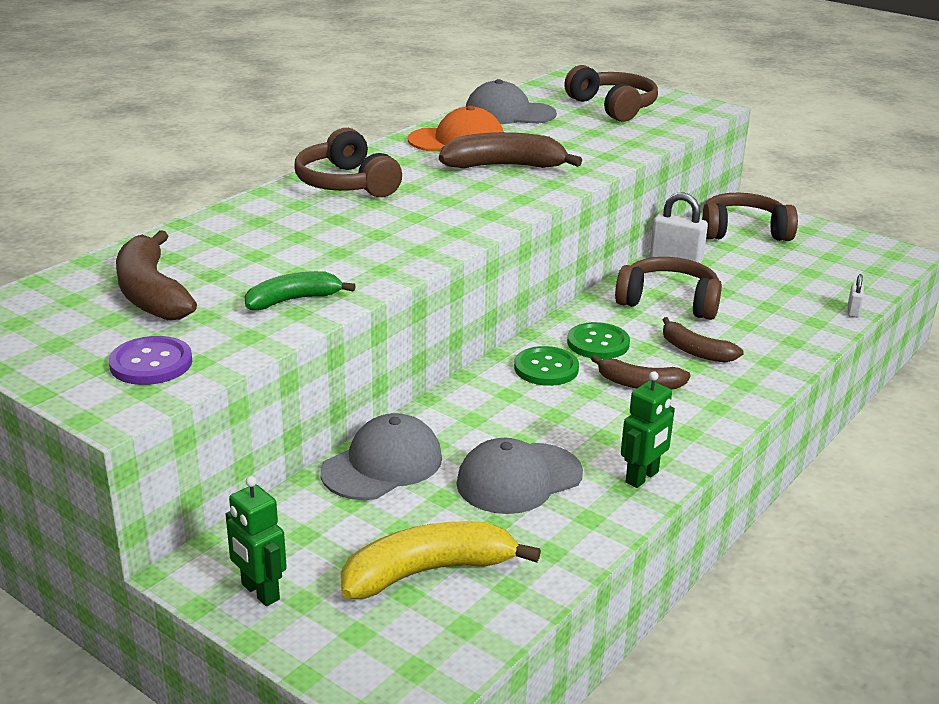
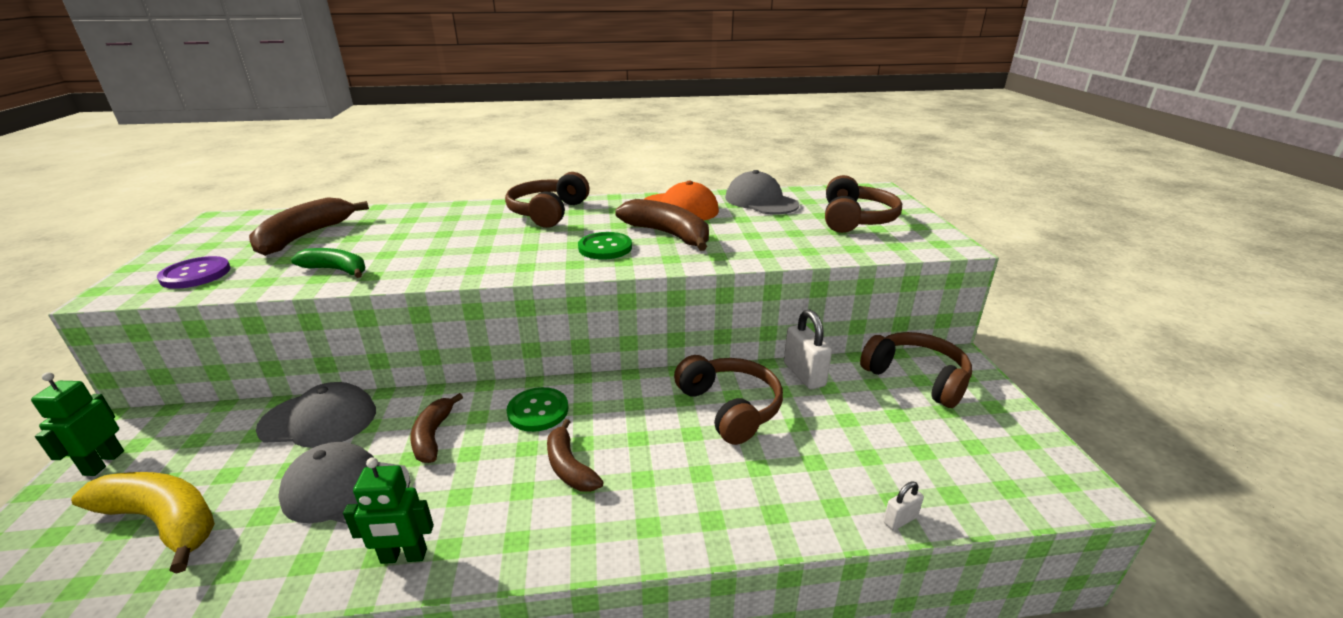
camera: 45 degrees right, 0 degrees up
(598, 343) = (610, 412): green button -> green button (605, 248)
(695, 351) = (667, 465): brown banana -> brown banana (433, 436)

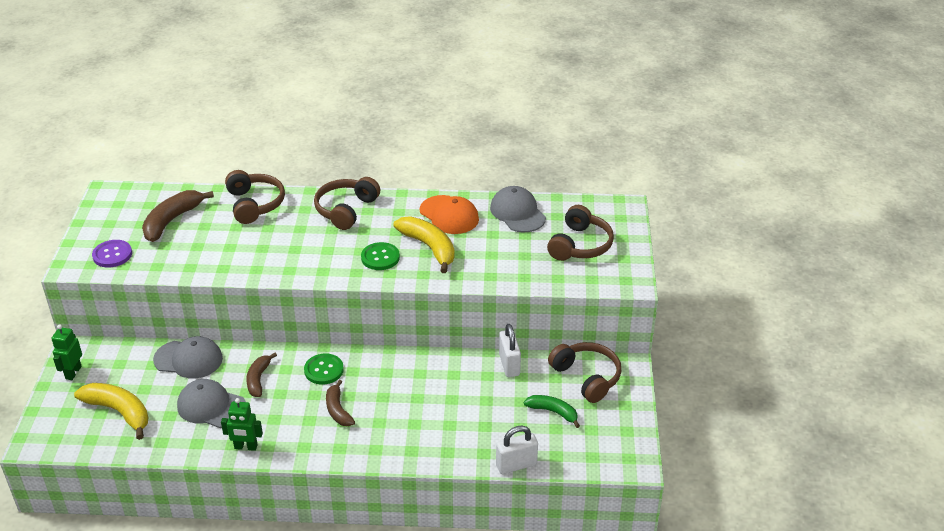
camera: 10 degrees right, 10 degrees up
(337, 270) = (200, 260): green banana -> green banana (553, 412)
(668, 234) = (429, 247): brown banana -> yellow banana
(729, 408) = (447, 383): brown headphones -> brown headphones (254, 204)
(900, 520) = (516, 465): white padlock -> white padlock, size x1.92

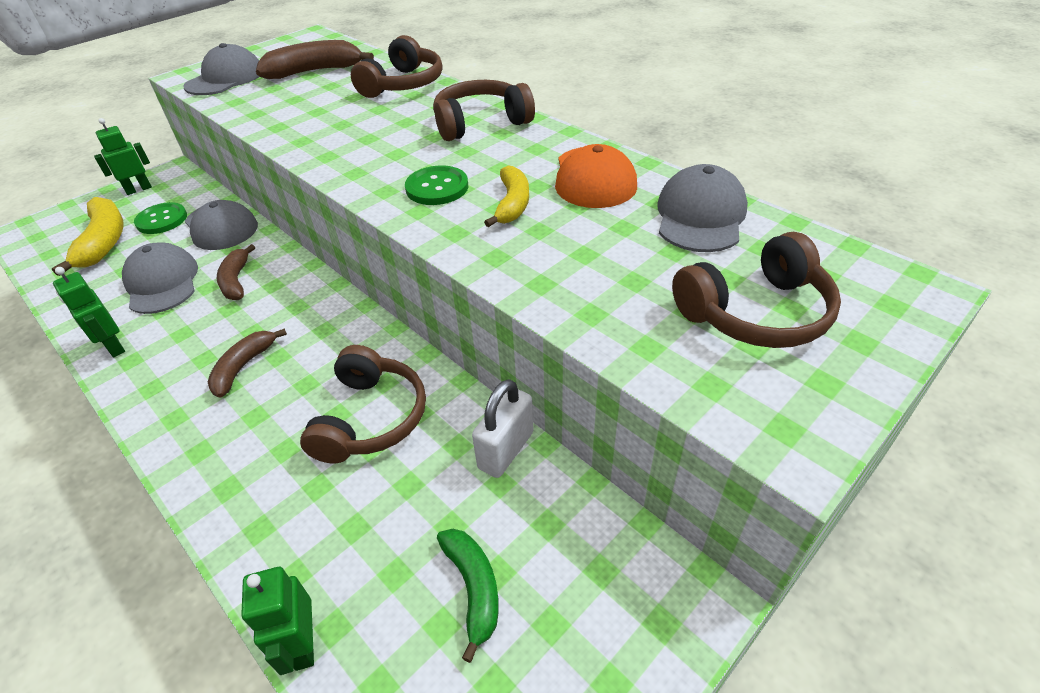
camera: 45 degrees right, 5 degrees up
(112, 255) = (225, 79): purple button -> grey cap
(258, 379) = (236, 280): brown banana -> brown banana turned 60 degrees counterclockwise
(324, 370) = (301, 309): green button -> green button (162, 220)
(429, 247) = (512, 204): yellow banana -> yellow banana, size x0.63
(516, 465) = (303, 644): white padlock -> green robot
(586, 377) = (599, 564): brown headphones -> brown headphones (370, 418)

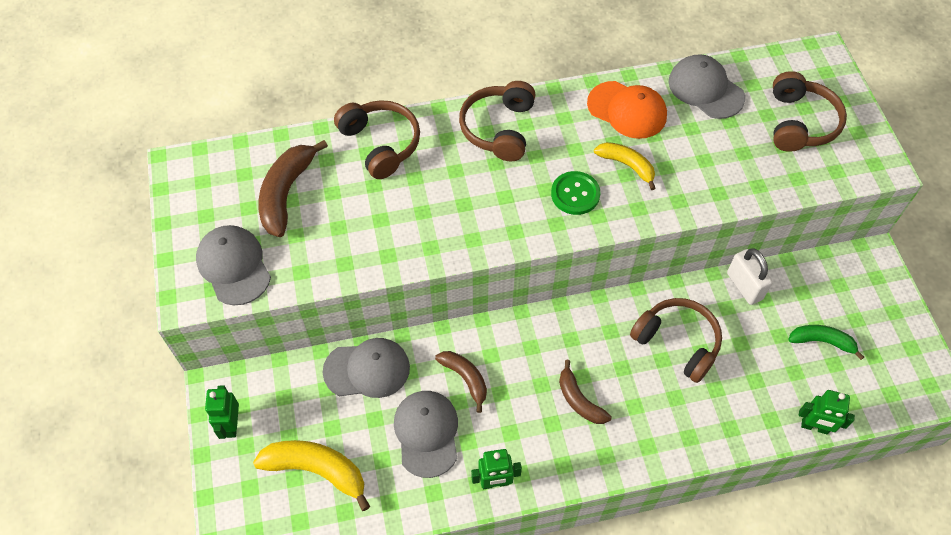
camera: 60 degrees left, 15 degrees up
(162, 220) = (315, 415): green button -> none
(162, 282) = (427, 433): grey cap -> grey cap turned 75 degrees clockwise
(236, 280) = (465, 378): brown banana -> brown banana turned 150 degrees counterclockwise

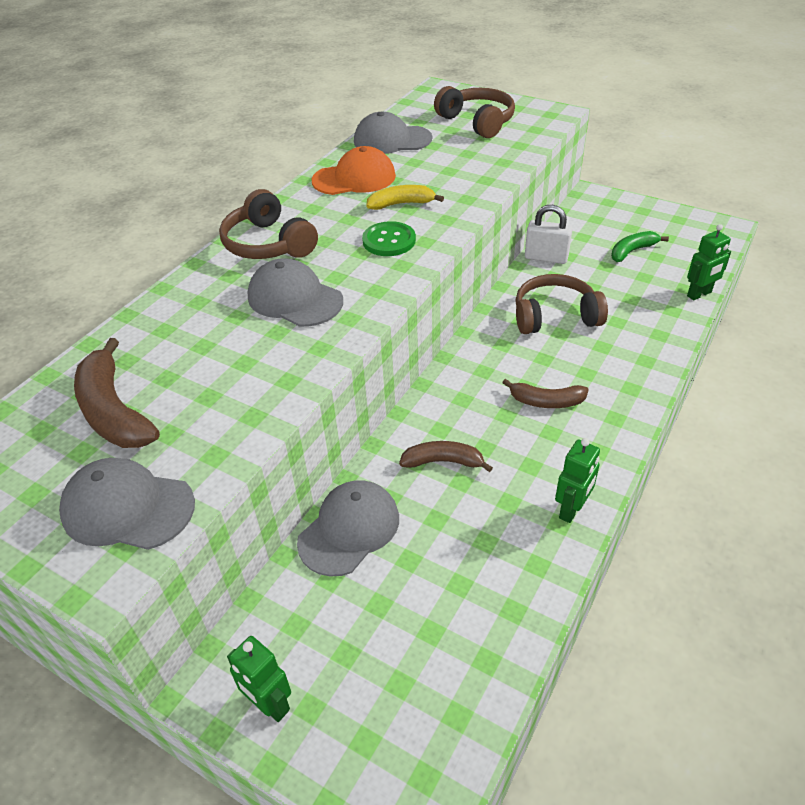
camera: 45 degrees left, 15 degrees down
(317, 470) = (413, 653): yellow banana -> none
(380, 144) = (170, 316): brown headphones -> none
(427, 433) = (468, 528): grey cap -> grey cap (295, 299)

